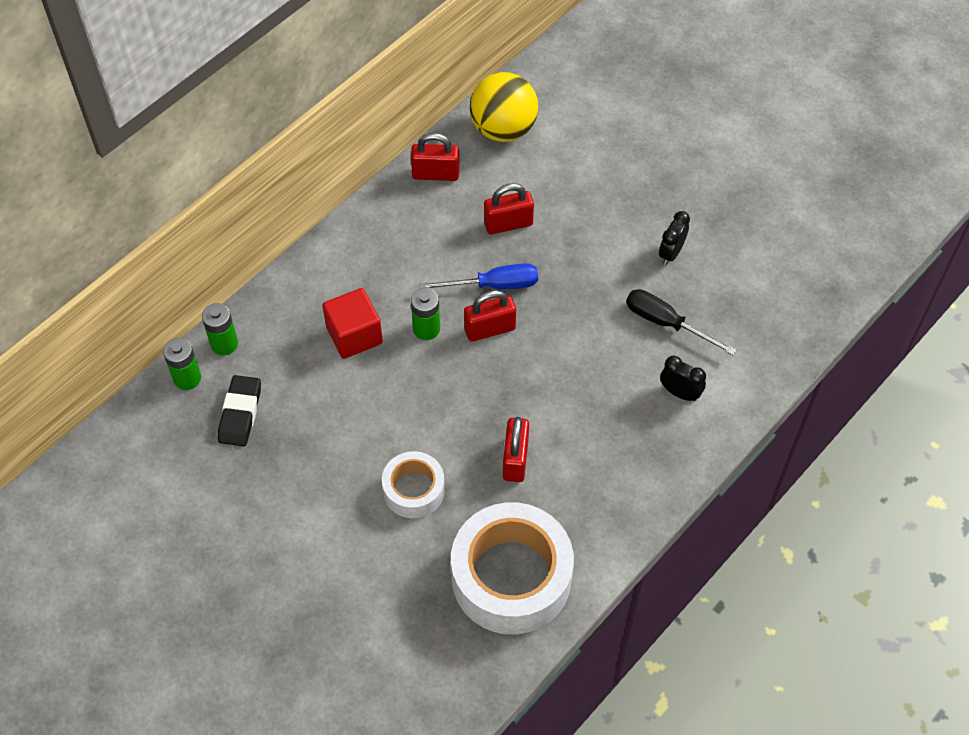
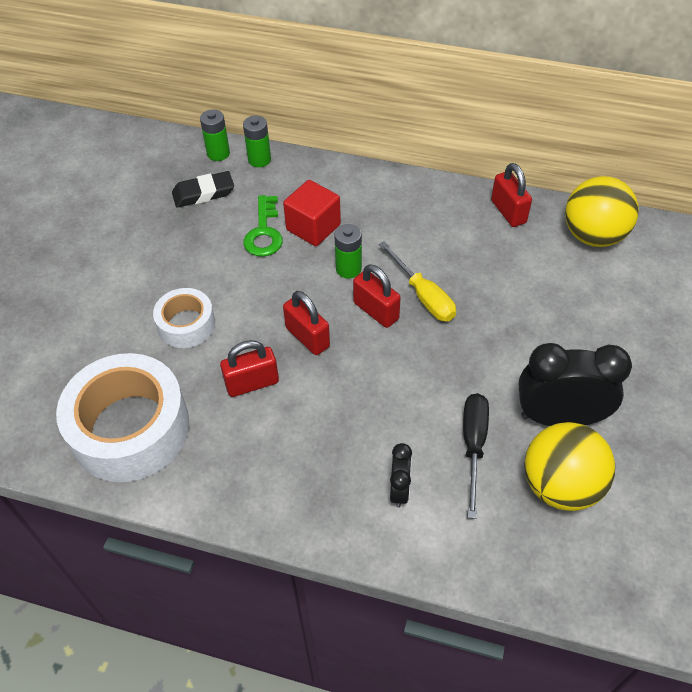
camera: 65 degrees right, 5 degrees down
(333, 379) = (264, 232): none -> green key
(494, 285) = (423, 295): blue screwdriver -> yellow screwdriver
(508, 224) = (495, 279): red padlock -> red padlock (307, 337)
(671, 253) = (559, 417): black clock -> black clock, size x2.00
(730, 284) = (560, 485): none -> yellow ball

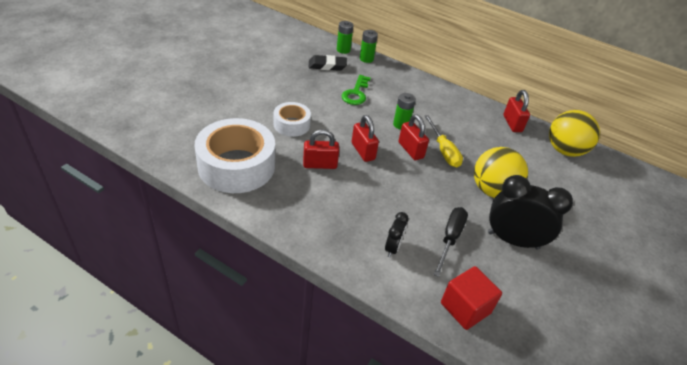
camera: 10 degrees right, 10 degrees down
(313, 227) = (387, 99): red cube -> red cube (465, 308)
(560, 485) = (502, 278): yellow ball -> yellow ball (492, 190)

